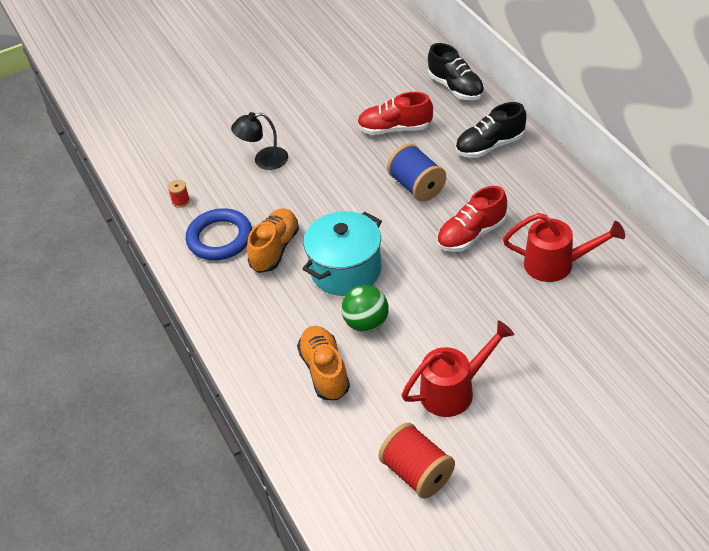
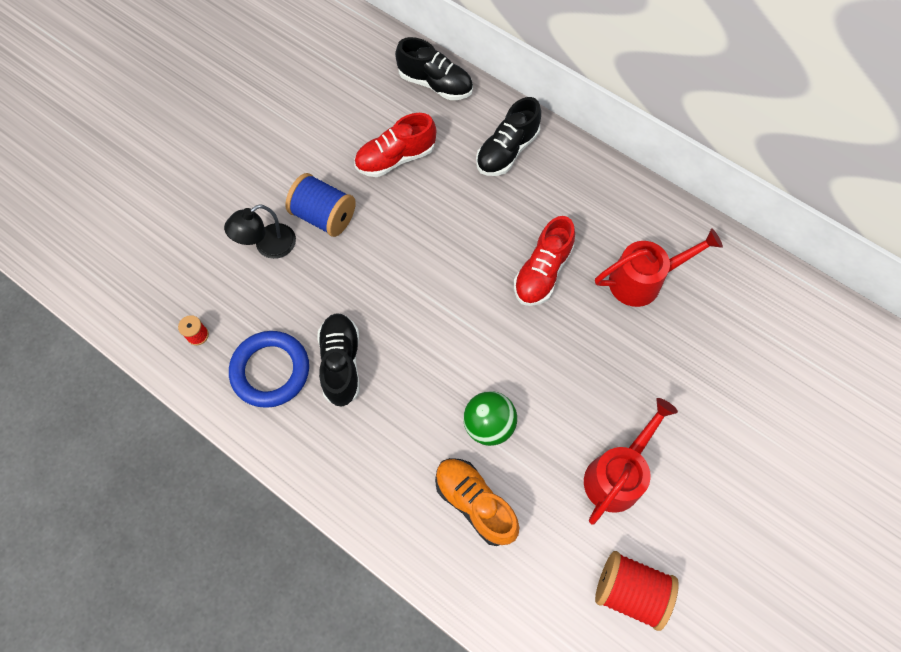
camera: 30 degrees left, 20 degrees up
(275, 249) = (341, 363): orange shoe -> black shoe
(346, 270) = (433, 364): turquoise pot -> none
(417, 186) = (456, 228): blue spool -> blue spool (324, 216)

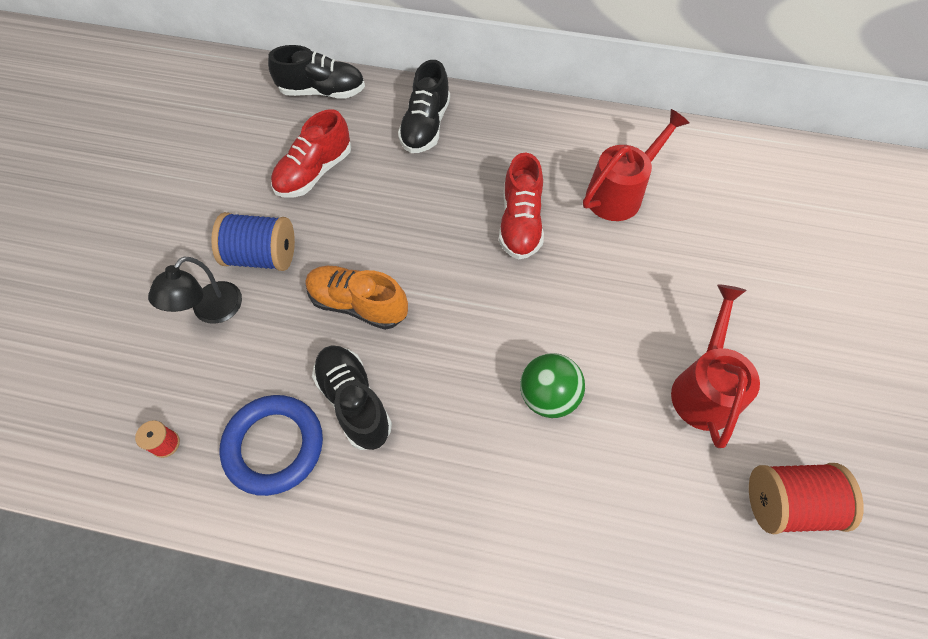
camera: 25 degrees left, 5 degrees down
(475, 503) = (578, 487): orange shoe -> orange shoe (358, 304)

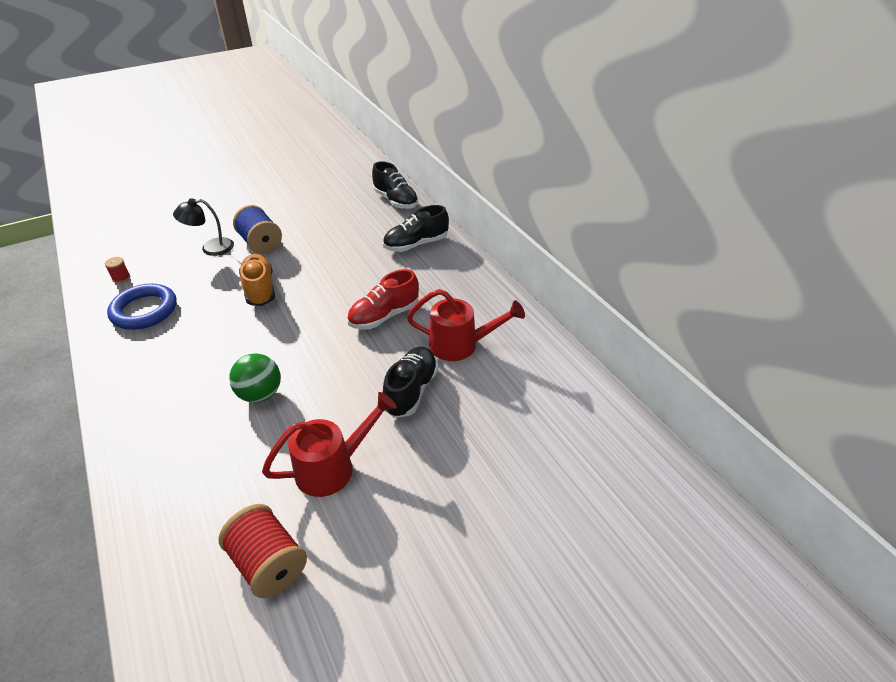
camera: 50 degrees right, 20 degrees down
(314, 172) = (335, 228): red shoe -> none
(354, 402) = (193, 322): black shoe -> black shoe (411, 391)

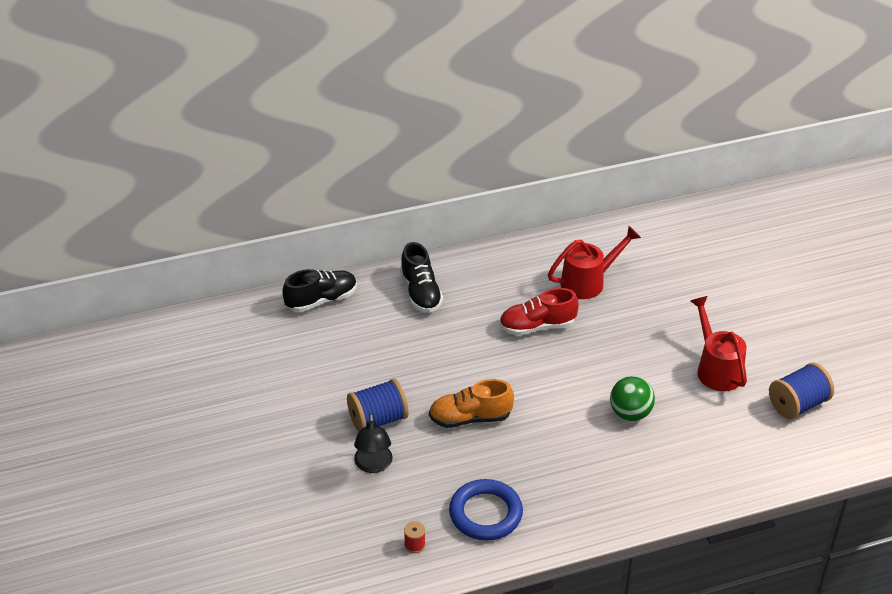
camera: 80 degrees left, 0 degrees up
(269, 563) = (798, 404): red spool -> blue spool
(384, 316) = (537, 326): red shoe -> red shoe turned 105 degrees clockwise
(411, 391) = (640, 318): black shoe -> none
(460, 345) = (588, 282): red watering can -> red watering can turned 45 degrees clockwise

